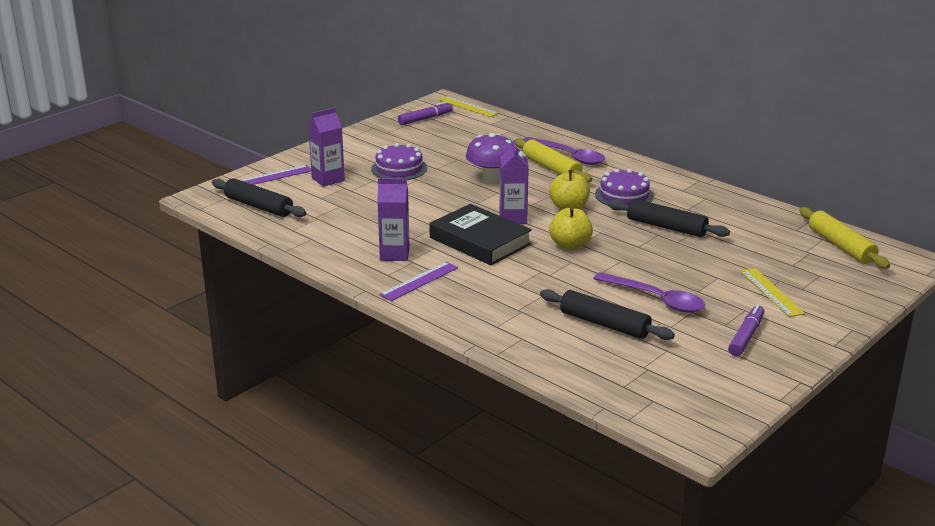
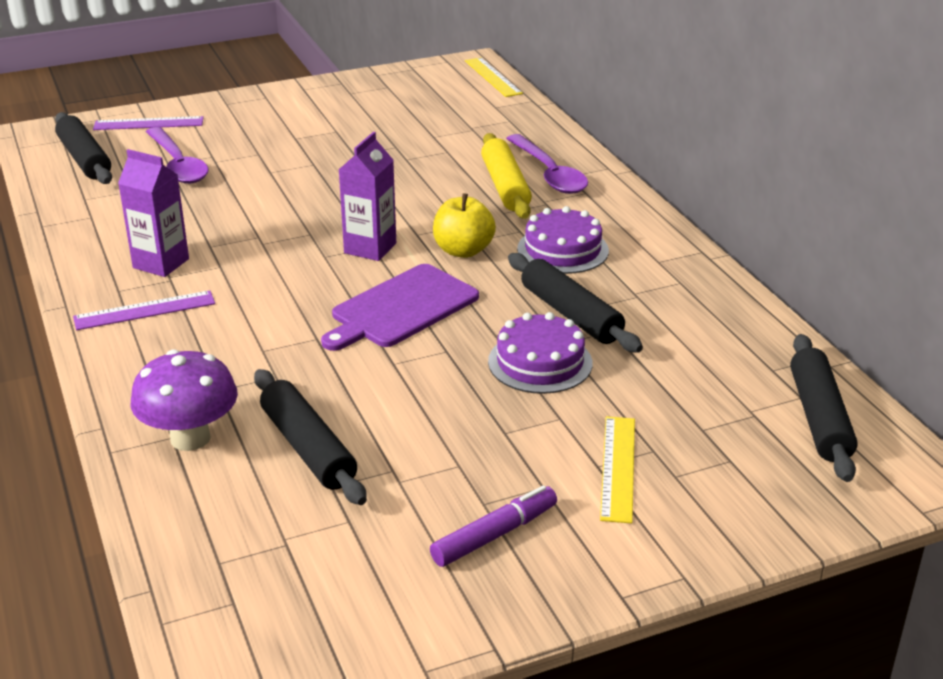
camera: 25 degrees right, 5 degrees up
(328, 179) = (206, 141): purple carton -> none
(399, 168) = (307, 145): purple cake -> purple cake (540, 362)
(425, 119) = (419, 83): purple marker -> none
(480, 241) = (289, 271): black book -> none
(491, 179) = (407, 185): purple mushroom -> purple mushroom (190, 438)
(570, 245) = (401, 308): yellow apple -> purple cutting board
(656, 299) = (426, 428): purple spoon -> purple spoon (177, 165)
(841, 246) = (819, 418): yellow rolling pin -> black rolling pin

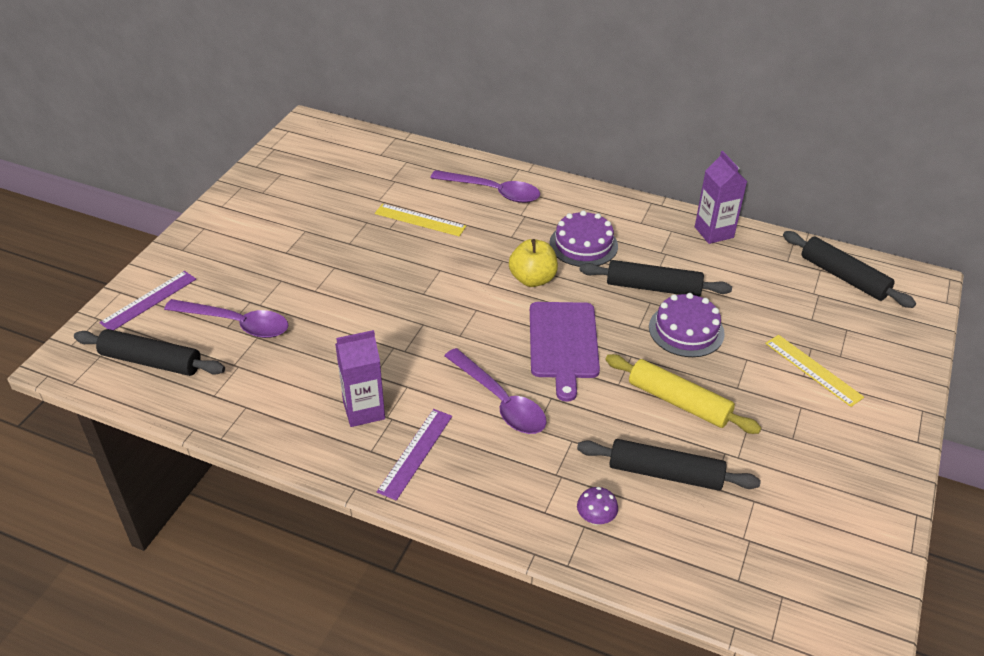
camera: 45 degrees left, 10 degrees up
(190, 438) = (595, 518): purple mushroom -> purple mushroom, size x0.50
(271, 316) = (500, 401): none -> purple spoon
(370, 248) = (477, 311): purple carton -> purple carton (714, 232)
(493, 77) = (340, 130): yellow ruler -> yellow ruler (420, 220)
(494, 535) = (824, 452): purple marker -> none
(505, 186) = (483, 216): yellow rolling pin -> yellow rolling pin (678, 402)

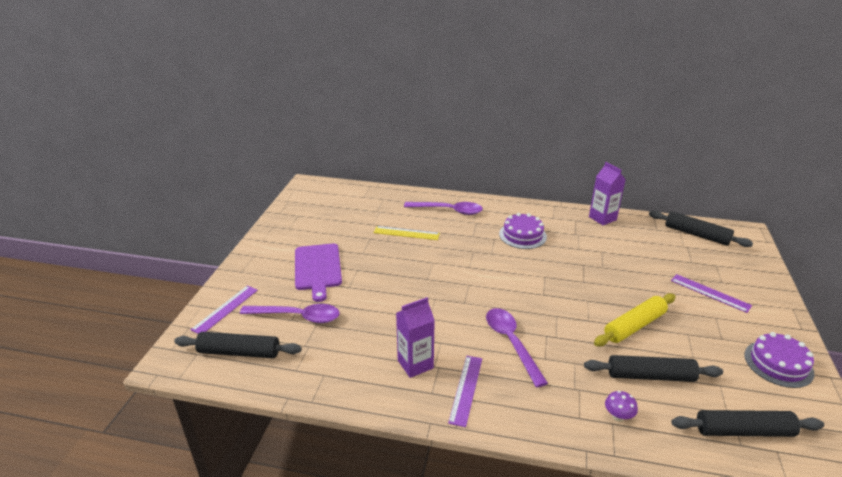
camera: 10 degrees left, 10 degrees down
(500, 401) = (511, 343): purple spoon -> purple spoon turned 150 degrees counterclockwise
(532, 279) = (498, 260): yellow apple -> none
(563, 343) = (538, 298): purple cutting board -> purple cutting board (317, 269)
(653, 287) = (580, 255): black rolling pin -> black rolling pin (743, 431)
(678, 402) = (634, 326): yellow rolling pin -> yellow rolling pin turned 60 degrees counterclockwise
(686, 330) = (615, 279): purple cake -> purple cake (778, 364)
(813, 370) = (710, 293): yellow ruler -> purple ruler

